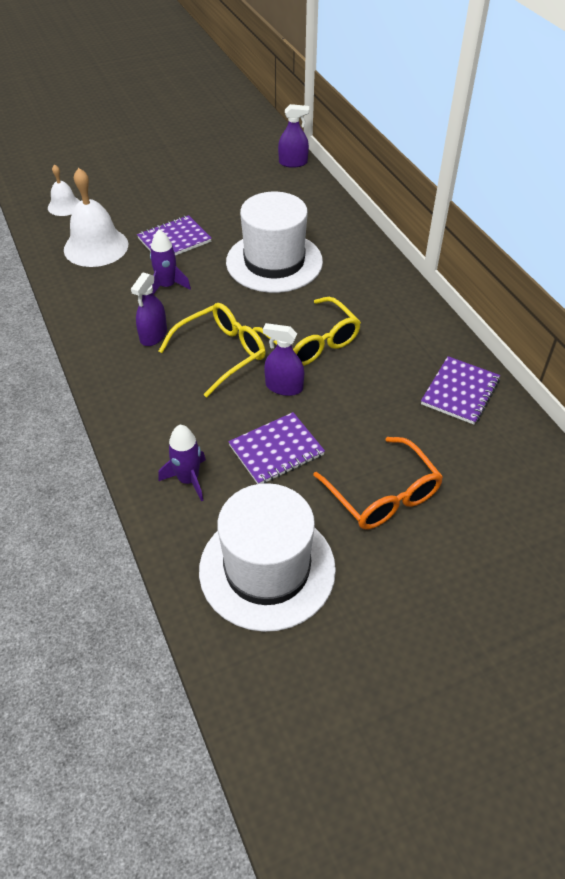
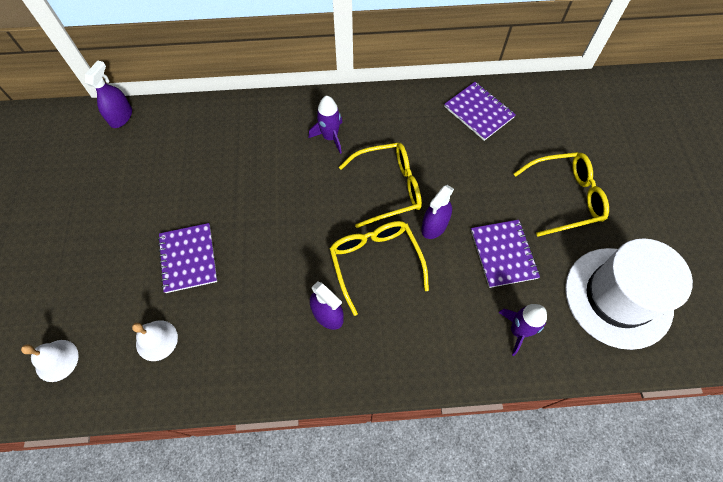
camera: 70 degrees left, 15 degrees up
(96, 247) = (156, 340): white bell -> white bell, size x0.56
(167, 286) = (259, 284): purple rocket -> purple rocket (330, 137)
(274, 262) = (268, 182): white hat -> none
(383, 495) = (565, 197): orange glasses -> yellow glasses

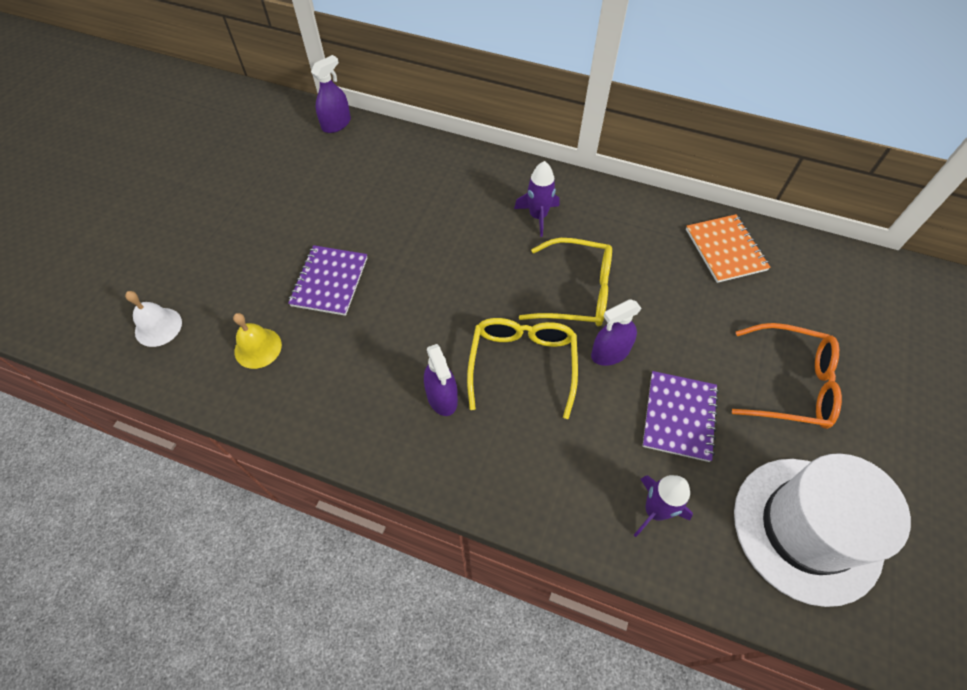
camera: 25 degrees right, 5 degrees down
(156, 340) = (258, 348): white bell -> yellow bell
(478, 112) = (725, 250): purple notebook -> orange notebook
(565, 197) = (790, 384): yellow glasses -> orange glasses

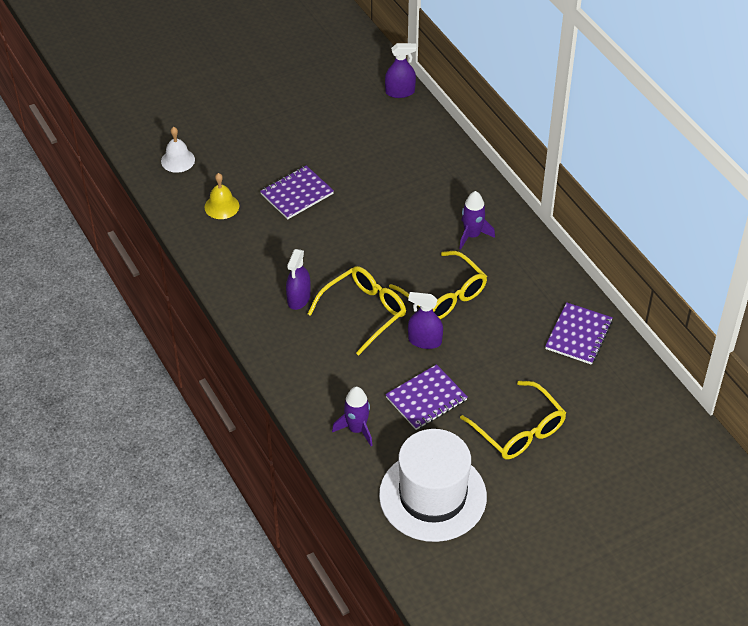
camera: 40 degrees right, 10 degrees down
(725, 250) = (578, 335): orange notebook -> purple notebook
(790, 384) = (519, 430): orange glasses -> yellow glasses

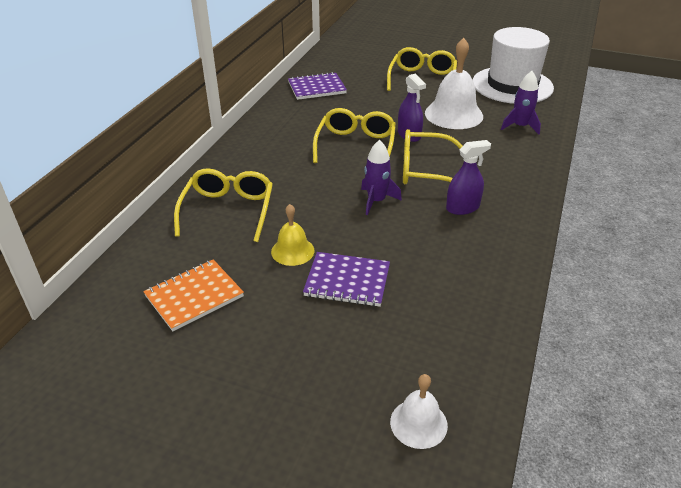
camera: 130 degrees left, 10 degrees down
(222, 206) = (434, 326): yellow bell -> yellow bell (292, 251)
(357, 127) = (194, 296): none -> orange notebook
(400, 92) = (99, 297): purple spray bottle -> none
(426, 399) = (453, 114): purple notebook -> white bell
(430, 179) = (228, 210): none -> yellow glasses
(472, 235) = (275, 160): purple rocket -> purple rocket (376, 201)

